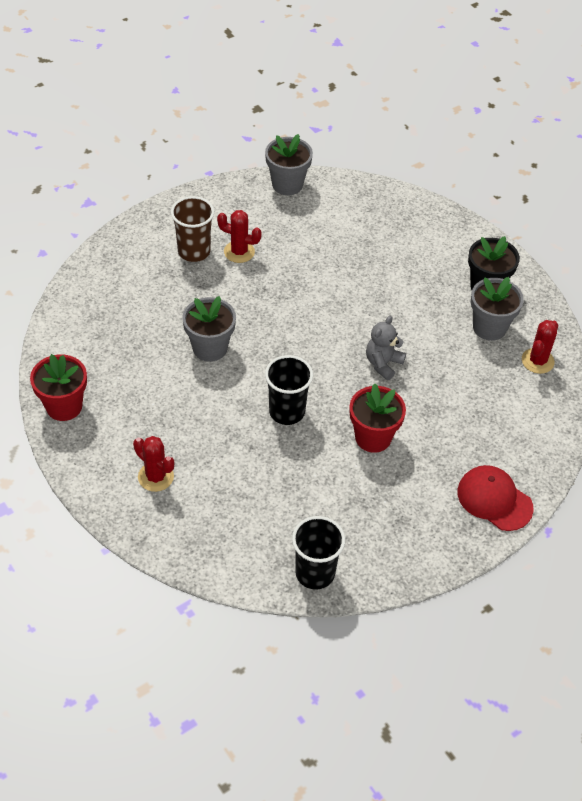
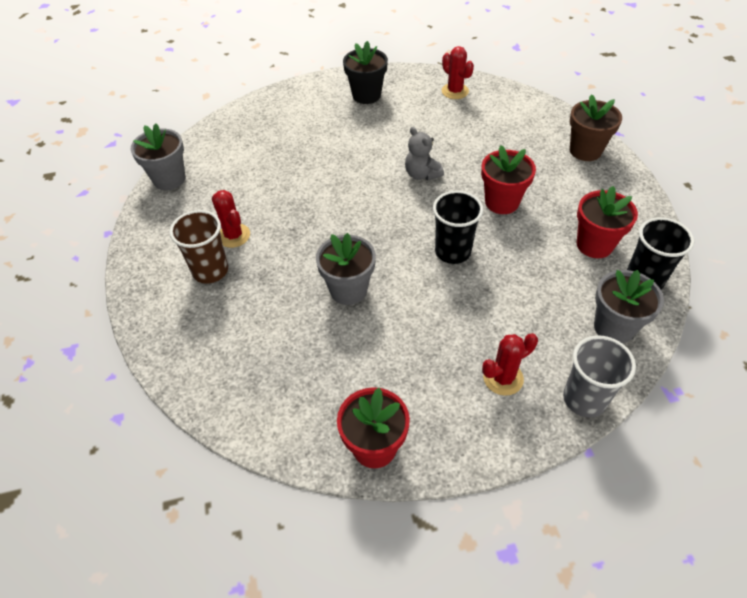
camera: 65 degrees left, 0 degrees up
(154, 539) = (584, 399): none -> grey cup
(239, 252) = (233, 235): red cactus -> red cactus turned 75 degrees counterclockwise
(346, 525) = (594, 245): none -> red flower pot
(489, 327) = (410, 105): grey flower pot -> grey flower pot (614, 327)
(494, 500) = (585, 150): red cap -> brown flower pot

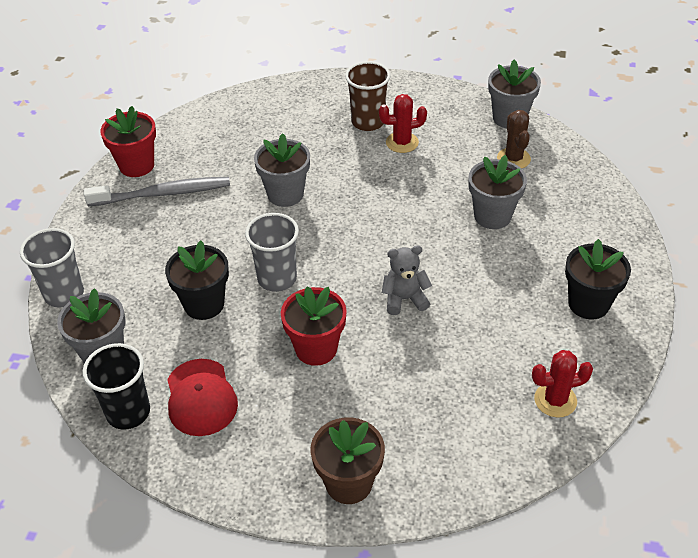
camera: 115 degrees right, 5 degrees down
(227, 163) = (513, 159): none -> brown cactus
(304, 156) = (492, 216): none -> grey flower pot
(404, 393) = (162, 194): none -> grey toothbrush
(452, 252) = (277, 278): black cup -> grey cup
(503, 378) = (125, 254): red cactus -> none
(513, 285) = (204, 304): none -> black flower pot
(594, 245) = (201, 397): red flower pot -> red cap

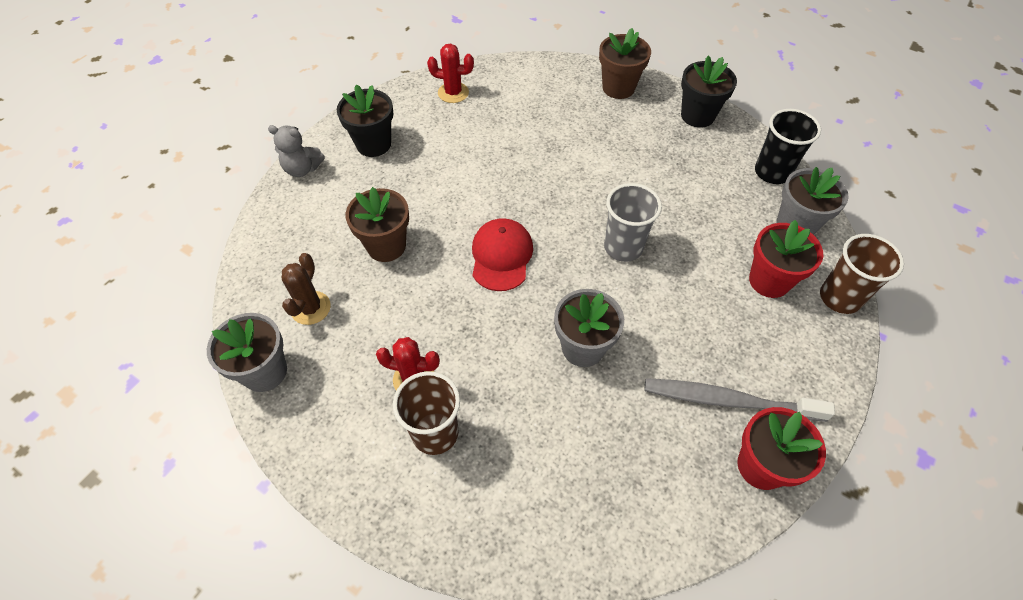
camera: 160 degrees left, 10 degrees up
(64, 294) = (839, 297): grey cup -> brown cup
(201, 397) = (712, 166): red cap -> red cap (501, 256)
(204, 304) = (698, 243): black flower pot -> black flower pot (697, 115)
(316, 348) = (609, 175): red flower pot -> red flower pot (769, 281)
(404, 299) = (517, 192): grey teddy bear -> grey teddy bear (302, 169)
(492, 216) = (386, 246): grey flower pot -> brown flower pot

